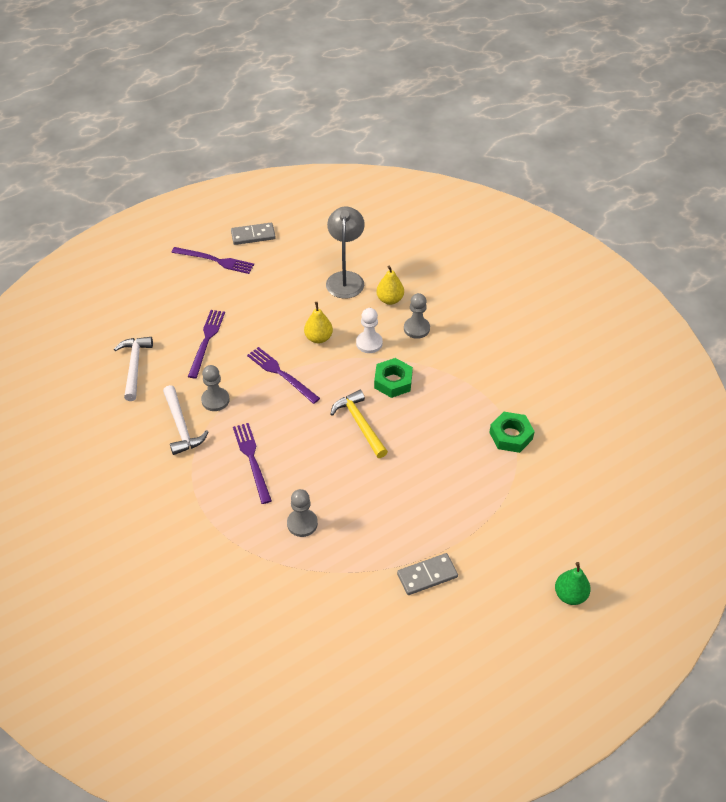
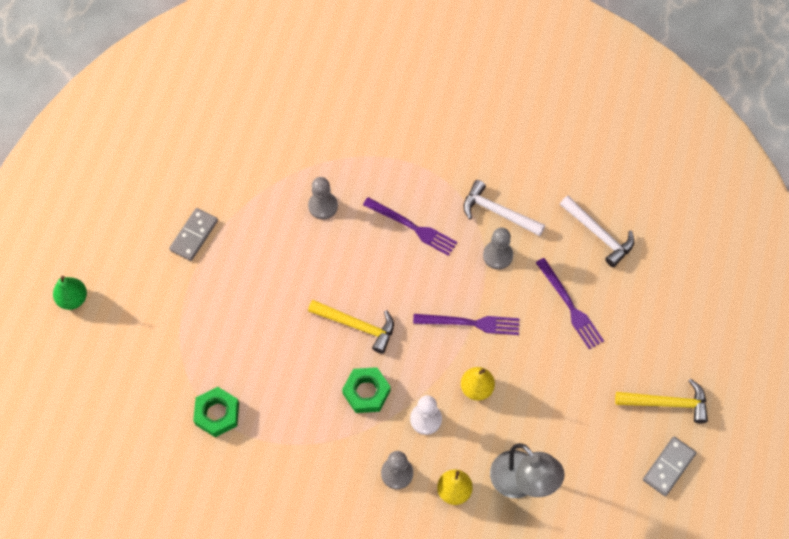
camera: 140 degrees right, 15 degrees up
(215, 260) = (666, 403): purple fork -> yellow hammer

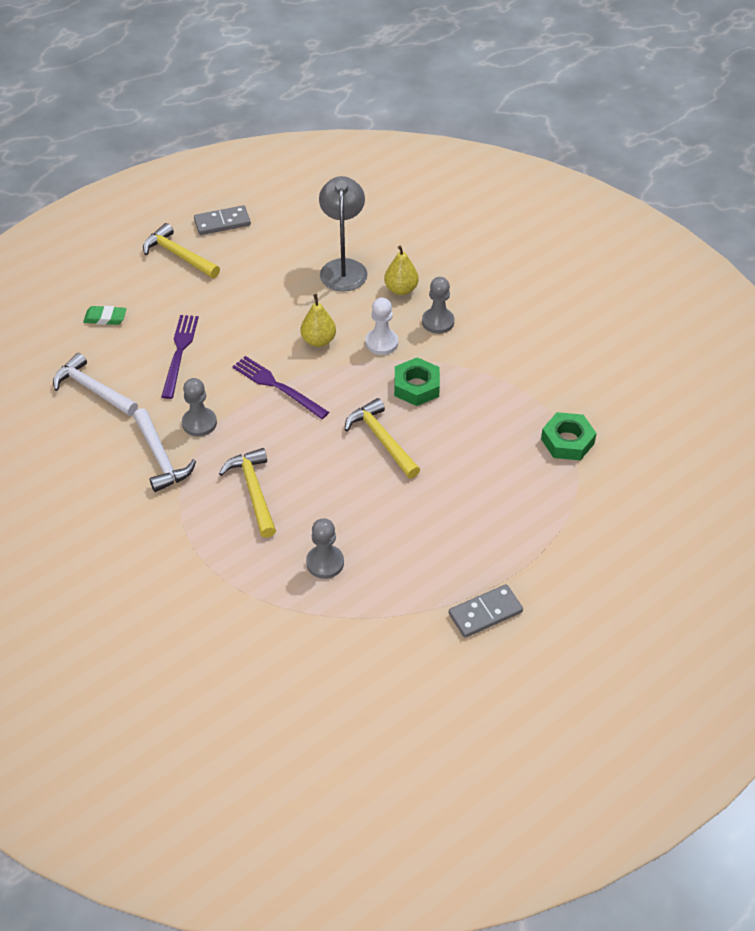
camera: 145 degrees left, 15 degrees down
(73, 299) = (660, 623): green pear -> none
(412, 227) = (253, 491): purple fork -> yellow hammer
(598, 234) = (93, 389): white hammer -> white hammer turned 45 degrees counterclockwise
(657, 301) = (105, 318): none -> green eraser

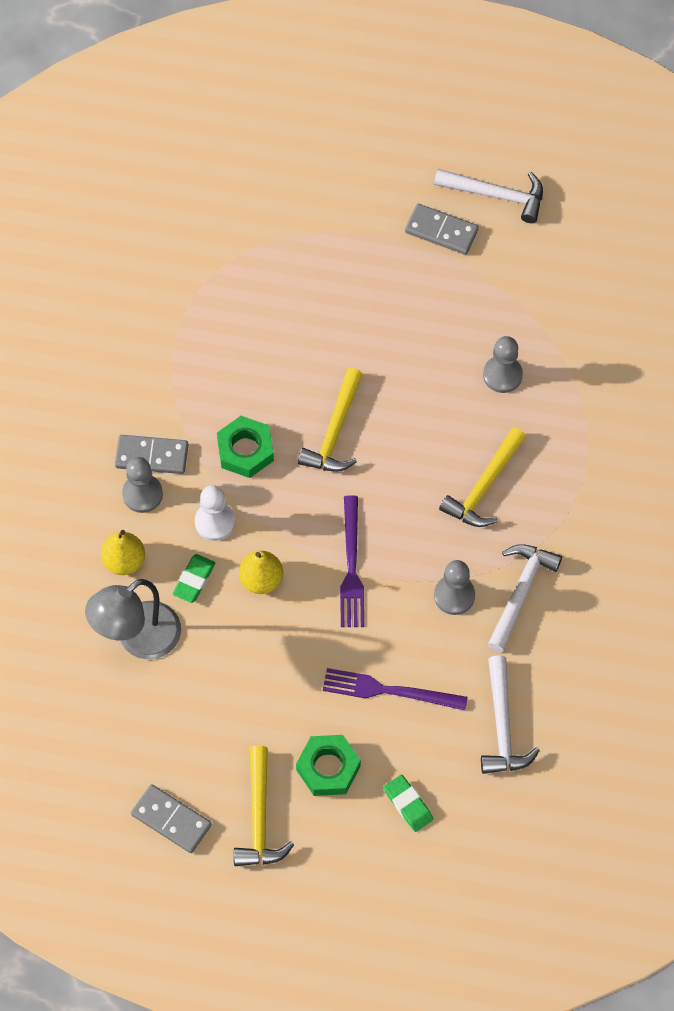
camera: 130 degrees left, 15 degrees up
(179, 353) = (389, 691): purple fork -> purple fork turned 45 degrees clockwise
(353, 311) = (194, 580): none -> green eraser
(460, 341) = (151, 456): none -> grey domino
(485, 675) = (496, 195): none -> white hammer
(567, 441) = (204, 288): green nut -> green nut (328, 768)

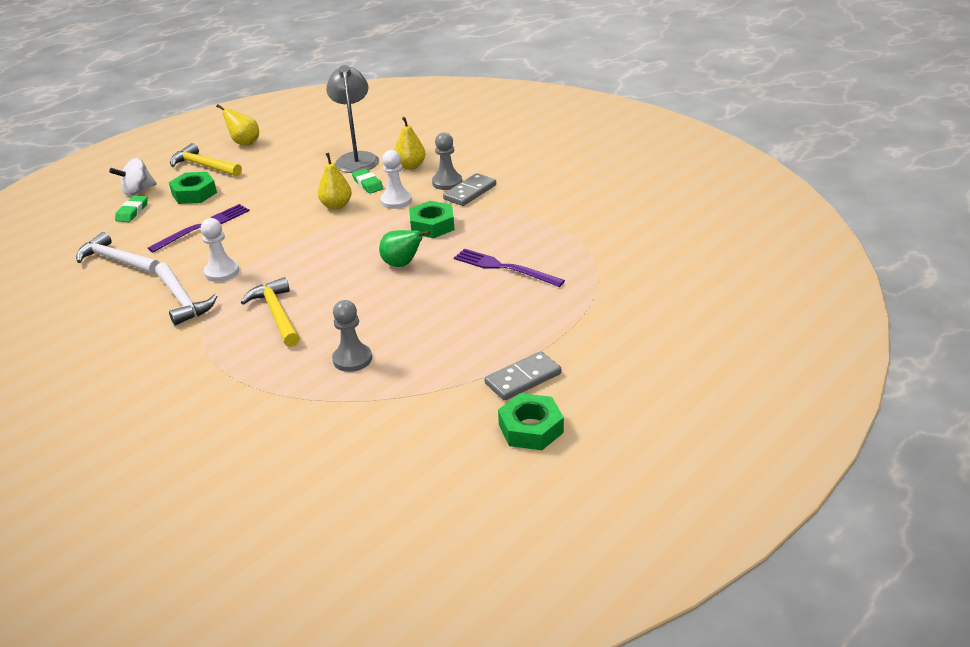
camera: 125 degrees right, 30 degrees down
(171, 819) = (244, 143): grey domino -> yellow pear
(335, 431) = (402, 264): yellow hammer -> green pear
(351, 567) = (298, 239): purple fork -> purple fork (504, 268)
(362, 845) = (138, 191): none -> white spinning top
(408, 804) = (132, 212): green eraser -> green eraser turned 75 degrees counterclockwise
(454, 595) = (222, 272): grey pawn -> white pawn
(496, 195) = (530, 428): white hammer -> green nut

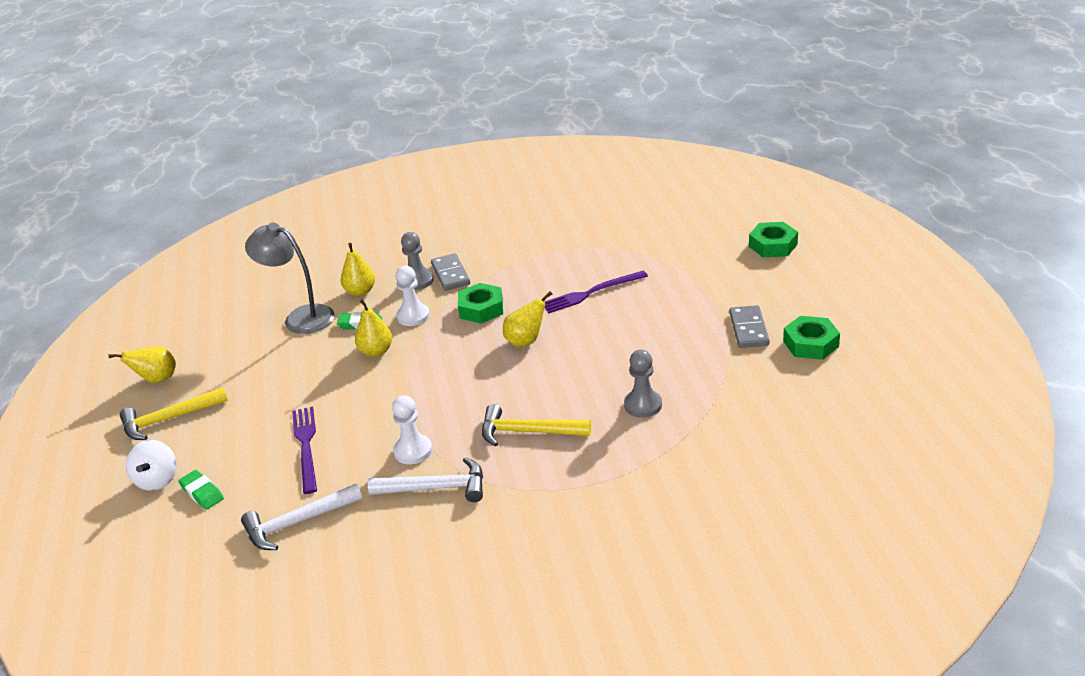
camera: 55 degrees left, 0 degrees up
(194, 193) = (223, 438): green nut -> green nut (773, 245)
(402, 264) = (526, 341): green pear -> yellow pear

